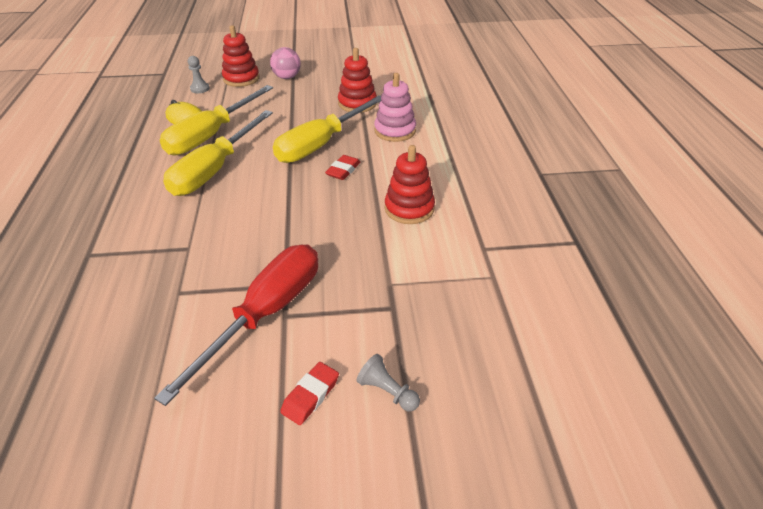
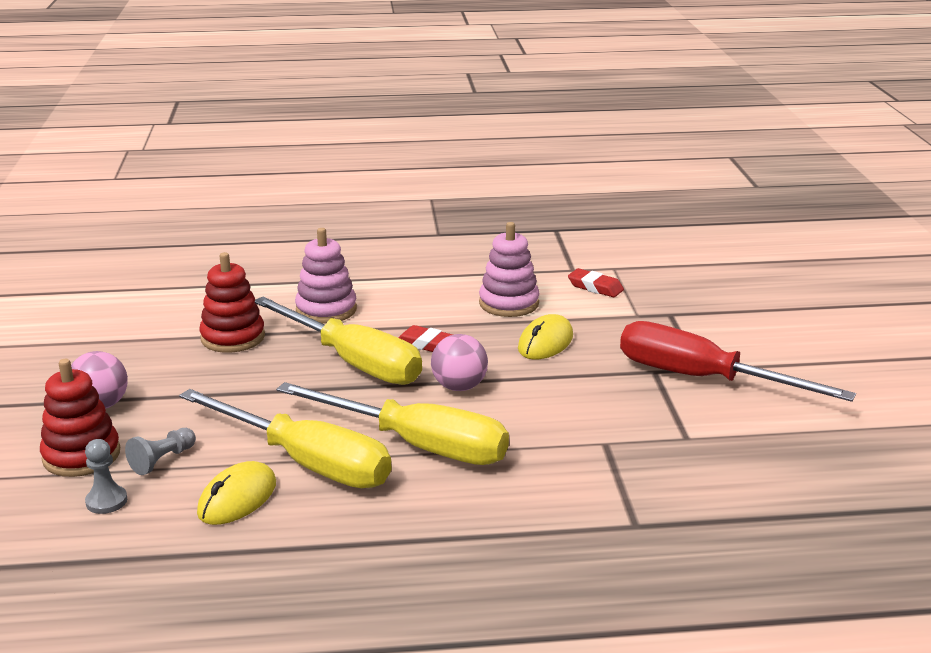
camera: 90 degrees left, 15 degrees down
(281, 185) = (459, 387): none -> pink ball
(310, 396) = (792, 350): red eraser -> red eraser (595, 287)
(340, 225) = (545, 342): none -> yellow mouse
(387, 391) = (770, 316): grey pawn -> grey pawn (162, 460)
(409, 209) = (509, 303): red stacking toy -> pink stacking toy

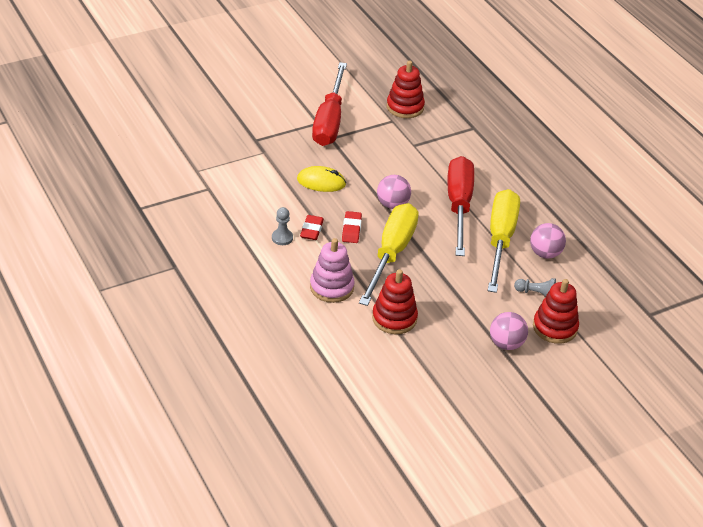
camera: 115 degrees left, 15 degrees up
(106, 501) = (581, 299): grey pawn -> grey pawn (282, 238)
(237, 498) = (545, 253): yellow mouse -> pink ball
(417, 445) = (459, 206): yellow screwdriver -> red screwdriver
(509, 303) = (277, 207): pink stacking toy -> none
(595, 287) = (233, 174): red eraser -> red eraser (311, 230)
(727, 461) = (405, 107): none -> red stacking toy

